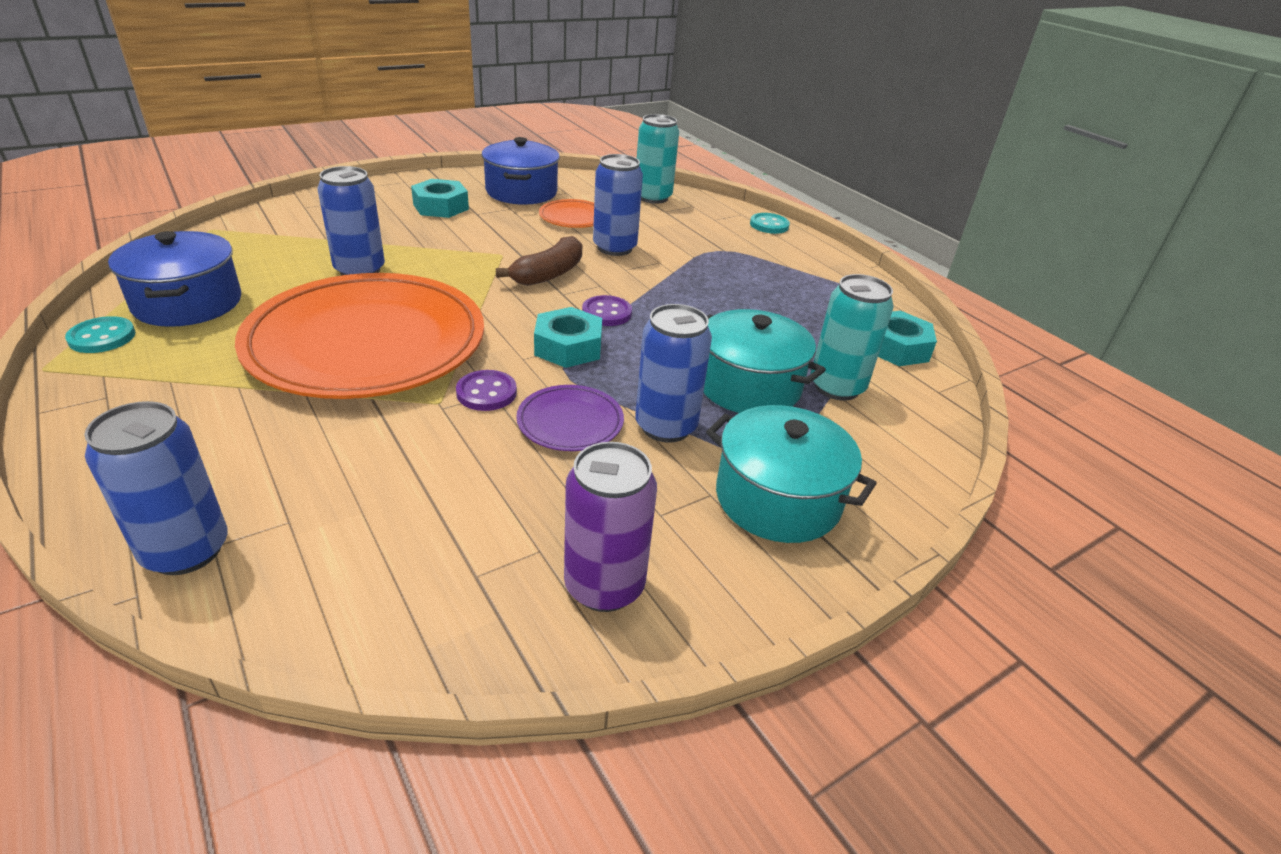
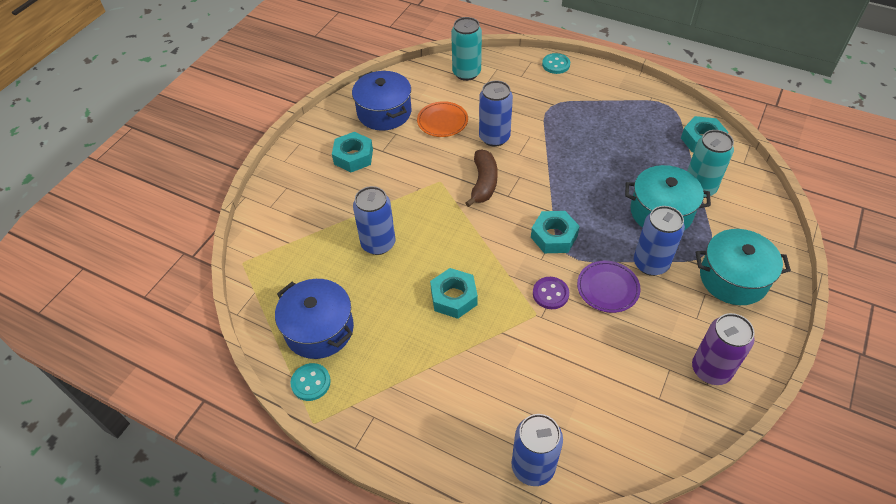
camera: 25 degrees left, 15 degrees up
(367, 343) = (454, 297): orange plate -> turquoise nut
(606, 313) = (546, 198): purple button -> none

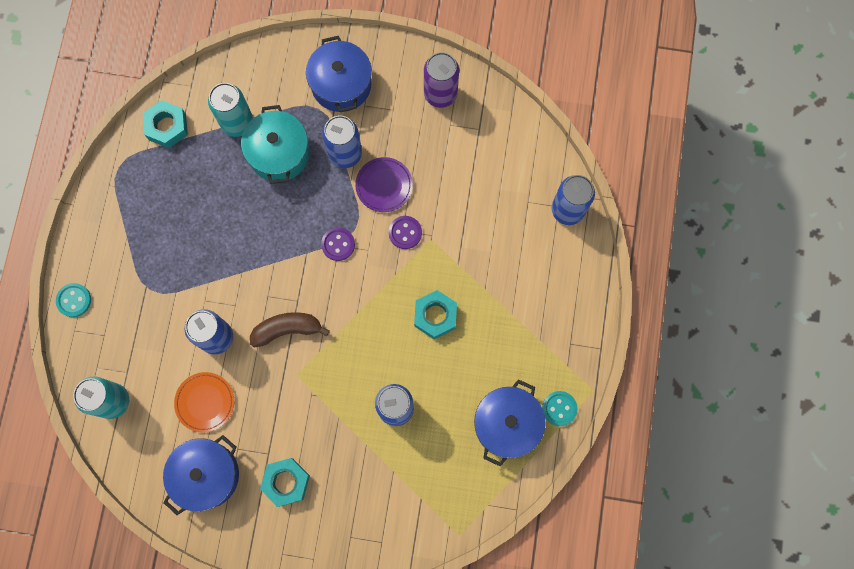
camera: 110 degrees left, 25 degrees up
(554, 236) = (338, 244): turquoise nut -> purple button
(733, 278) = (341, 84): turquoise pot -> blue pot

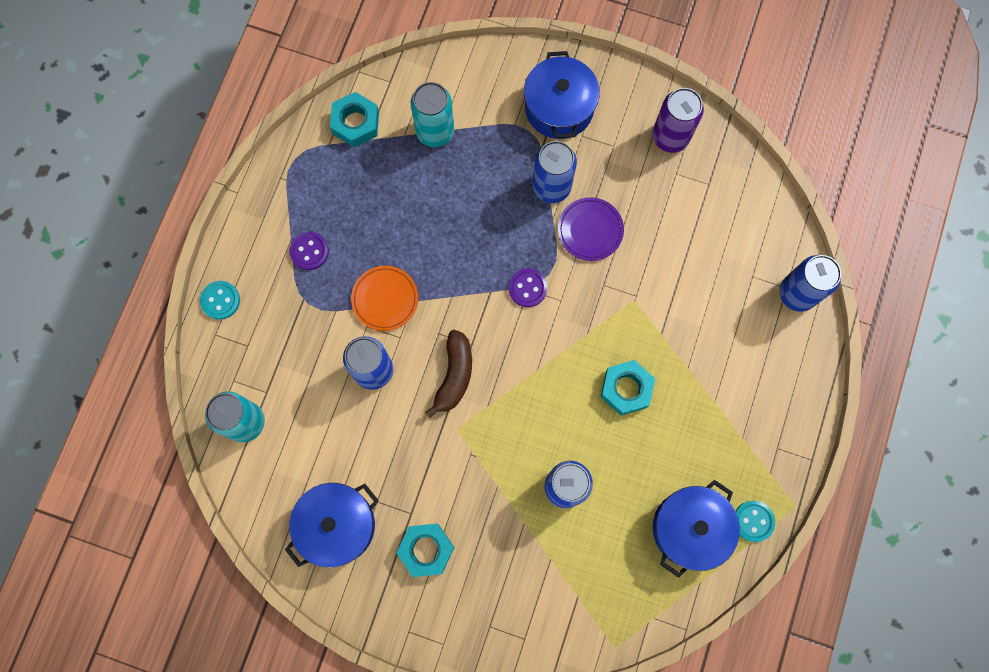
camera: 10 degrees right, 0 degrees up
(205, 402) = (348, 442): orange plate -> orange plate (385, 299)
(279, 153) = (476, 173): turquoise pot -> none
(287, 329) = (454, 375): brown banana -> brown banana turned 105 degrees clockwise
(405, 233) = (606, 288): purple button -> purple button (309, 251)

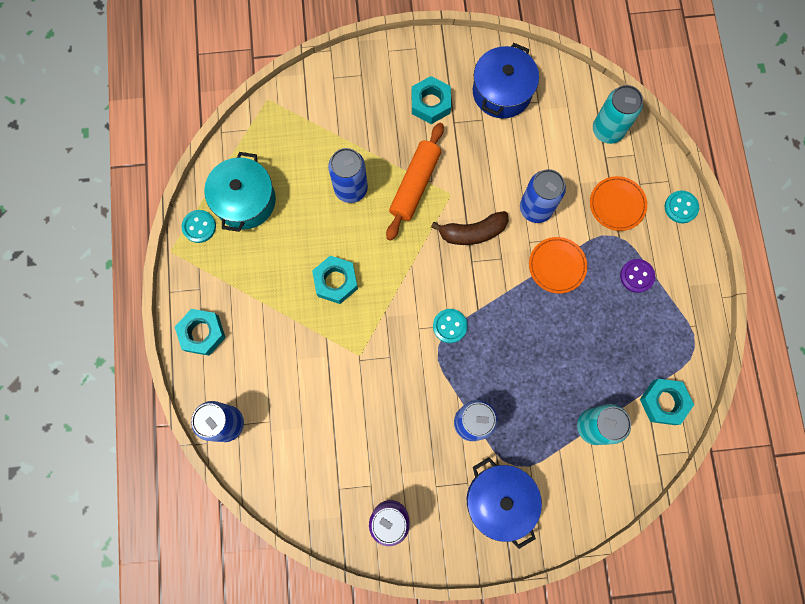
camera: 155 degrees right, 0 degrees up
(285, 334) = (617, 204): none -> orange plate
(454, 375) = (472, 232): brown banana -> brown banana turned 90 degrees counterclockwise
(491, 458) = (415, 185): none -> orange rolling pin
(527, 288) = (449, 326): purple button -> turquoise button
(590, 230) = (421, 399): purple plate -> none
(690, 528) = (245, 200): blue pot -> turquoise pot
(791, 397) = (202, 333): none -> turquoise nut

